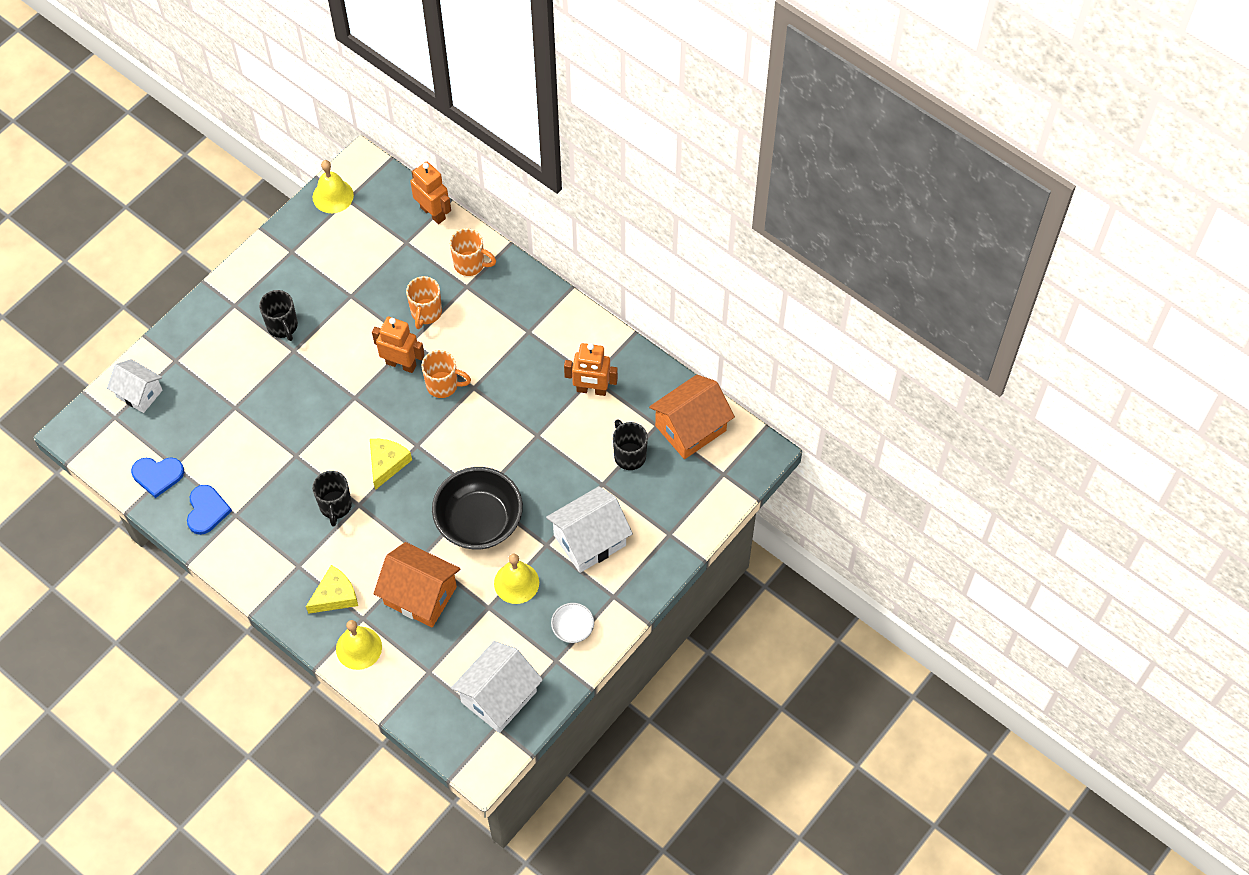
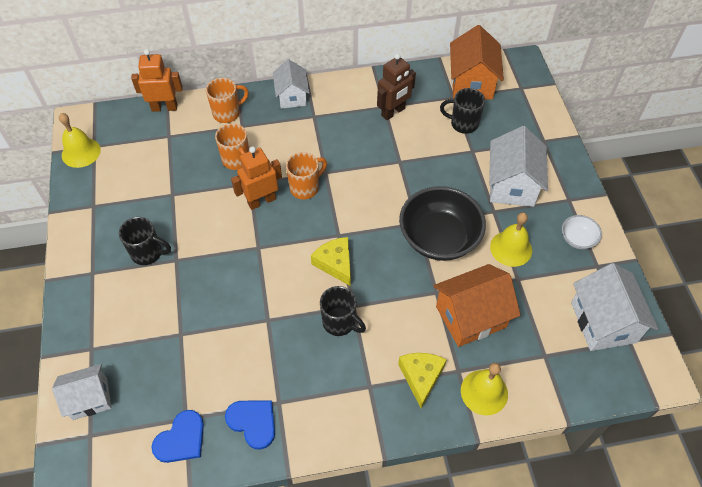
camera: 50 degrees left, 5 degrees down
(536, 297) = (292, 96): none -> white house
(591, 390) = (393, 112): orange robot -> brown robot

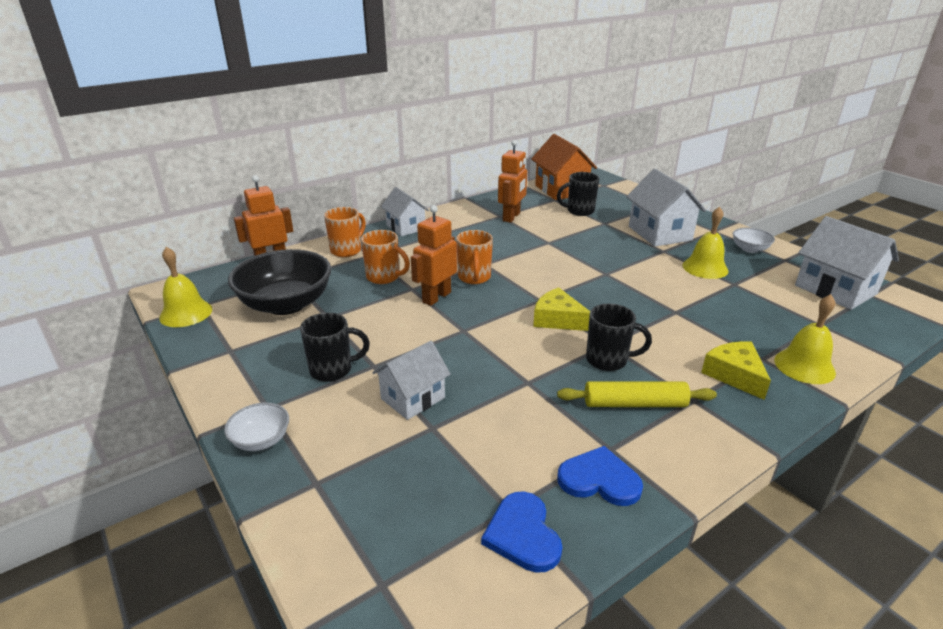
camera: 25 degrees left, 25 degrees down
(76, 300) = (261, 440): none -> white bowl
(90, 398) = (351, 539): white house -> white house (413, 398)
(181, 439) = (523, 534): blue heart -> blue heart turned 150 degrees clockwise
(305, 187) = (474, 278): orange mug -> orange mug turned 150 degrees clockwise
(325, 371) = (634, 403): none -> yellow rolling pin
(393, 112) = (511, 217): brown robot -> orange robot
(439, 238) = (636, 277): black bowl -> black bowl (286, 304)
(470, 316) = (726, 318): orange house -> none

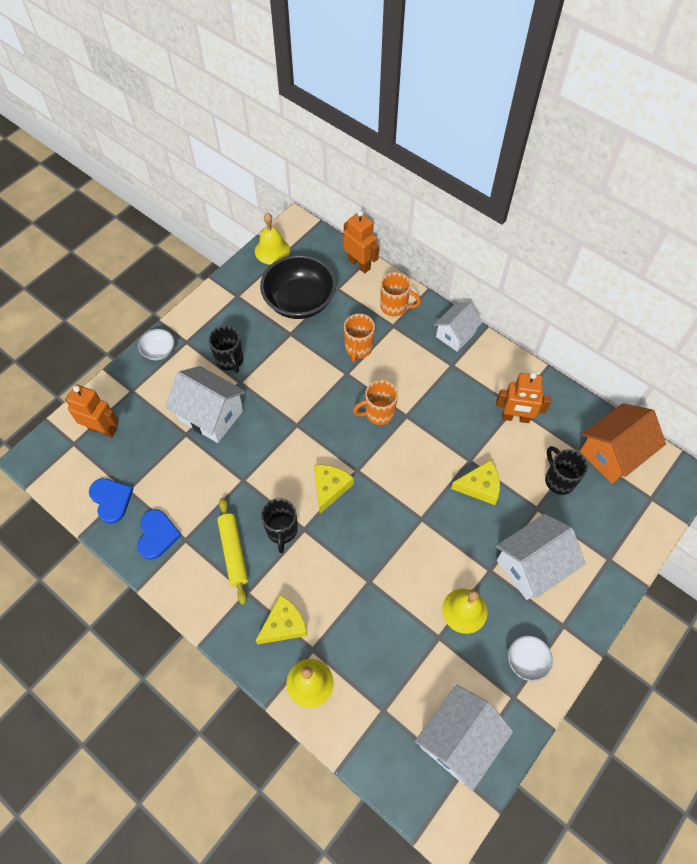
camera: 75 degrees right, 30 degrees up
(413, 398) = (211, 415): white house -> white house, size x1.53
(436, 297) = (338, 394): orange robot -> orange robot (102, 429)
(523, 534) = (111, 500): blue heart -> blue heart turned 90 degrees clockwise
(577, 242) = (479, 486): none -> yellow cheese

